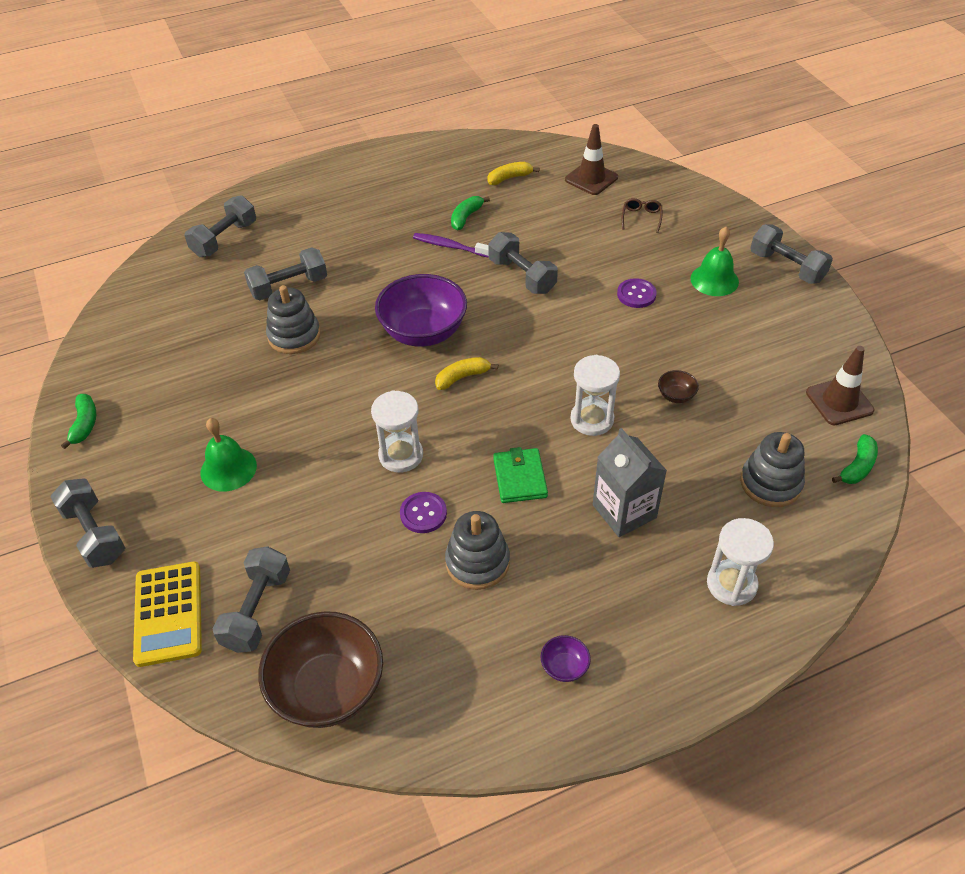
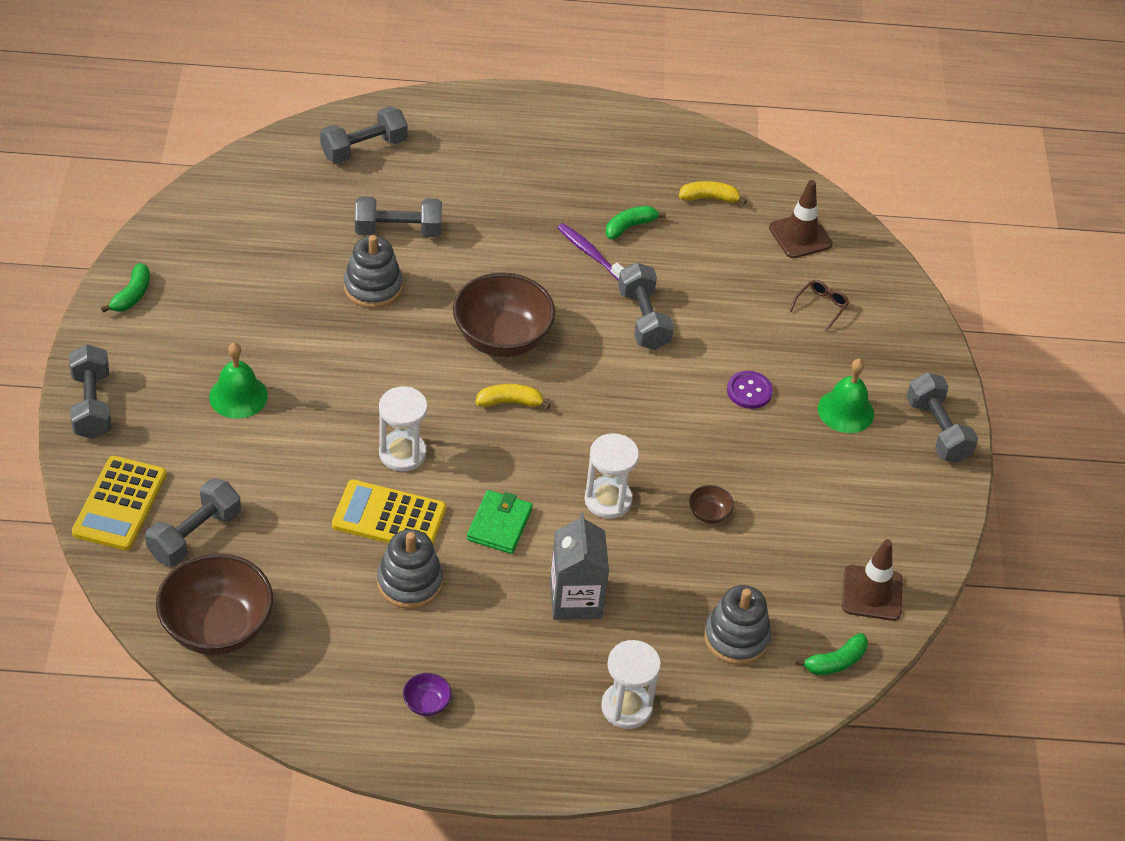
camera: 20 degrees right, 0 degrees up
(423, 332) = (502, 338): purple bowl -> brown bowl
(423, 513) = (389, 517): purple button -> yellow calculator

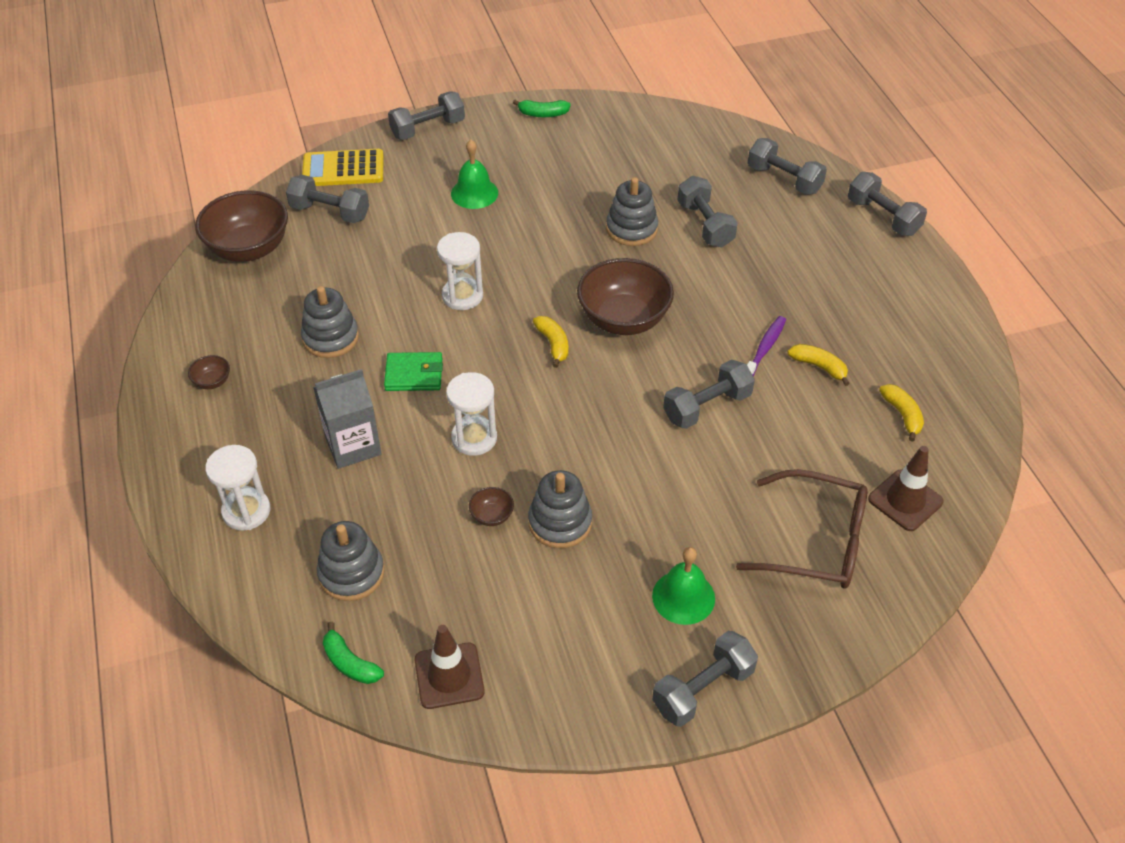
camera: 75 degrees right, 0 degrees up
(389, 517) = (392, 307): yellow calculator -> none
(426, 704) = (212, 381): purple bowl -> brown bowl
(458, 104) = (883, 217): none -> grey dumbbell
(630, 226) = (819, 367): green banana -> yellow banana
(736, 467) = (560, 522): none -> grey stacking toy
(749, 391) = (663, 509): purple button -> none
(821, 306) = (817, 542): brown glasses -> brown glasses, size x2.36

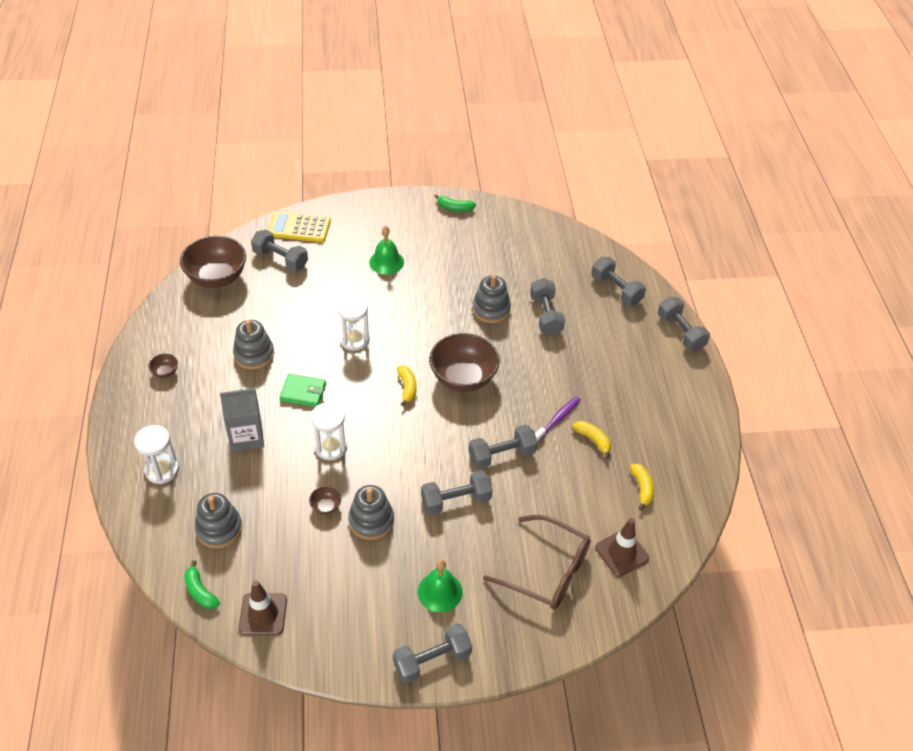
camera: 10 degrees right, 0 degrees up
(428, 129) = (368, 206): grey dumbbell -> grey dumbbell (456, 500)

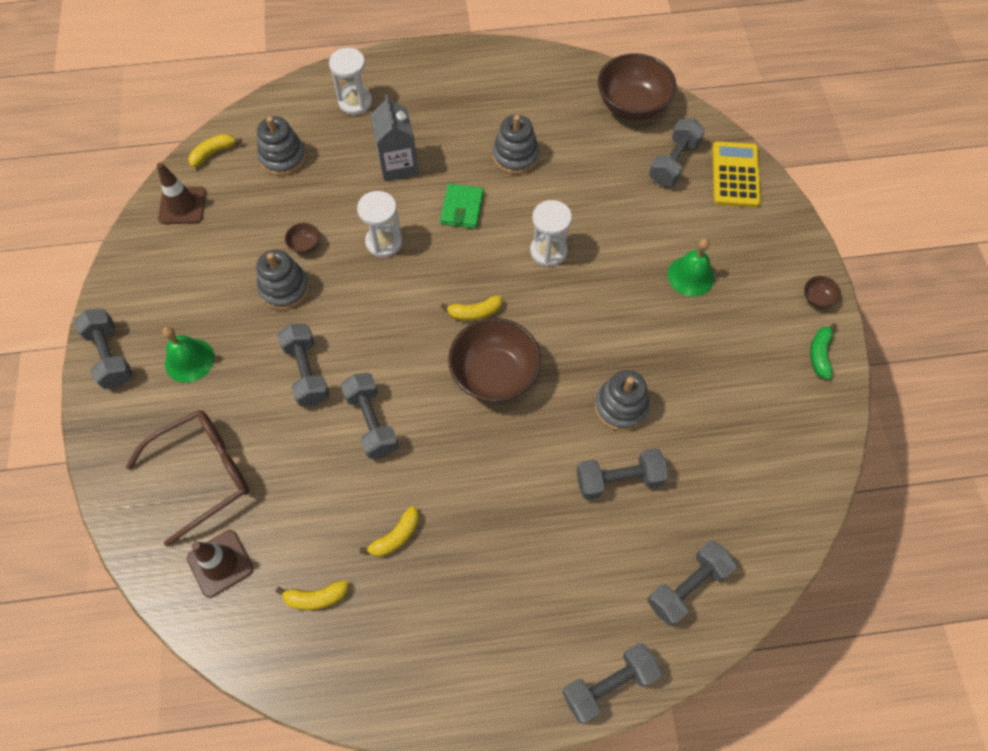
camera: 90 degrees right, 15 degrees up
(165, 372) = (484, 83): brown bowl -> brown bowl (817, 299)
(200, 591) = (213, 153): green banana -> yellow banana
(547, 571) = (204, 473): brown glasses -> brown glasses turned 150 degrees counterclockwise
(558, 419) = (430, 491): purple toothbrush -> none

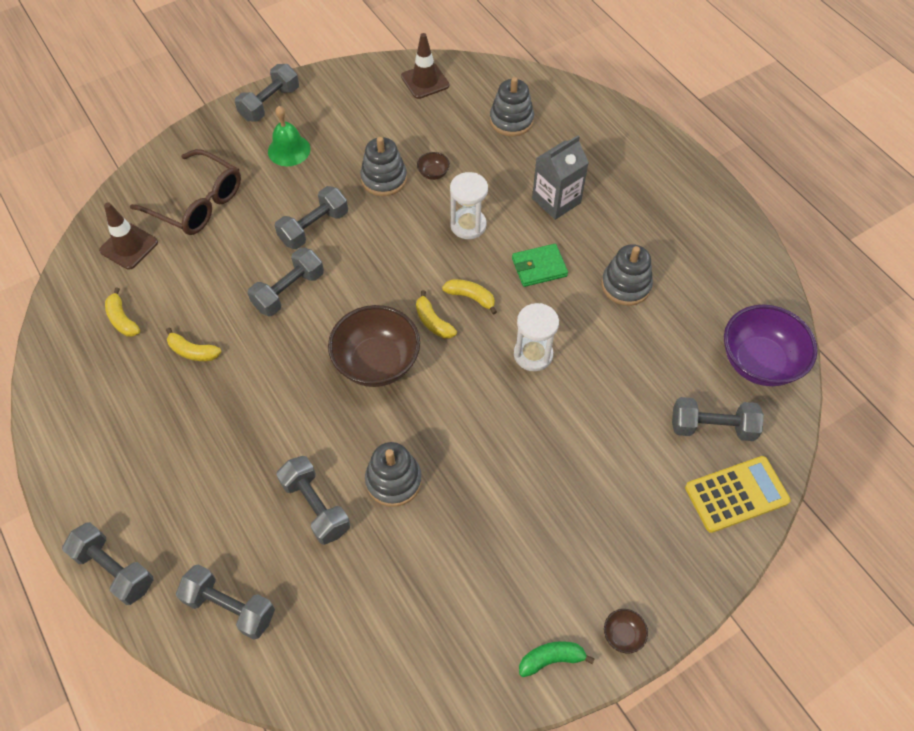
camera: 65 degrees right, 5 degrees down
(213, 153) = (486, 76): yellow banana -> yellow banana (471, 297)
(355, 102) = (603, 142): white hourglass -> none
(632, 106) = (759, 362): brown bowl -> purple bowl
(690, 276) = (578, 493): green bell -> none

